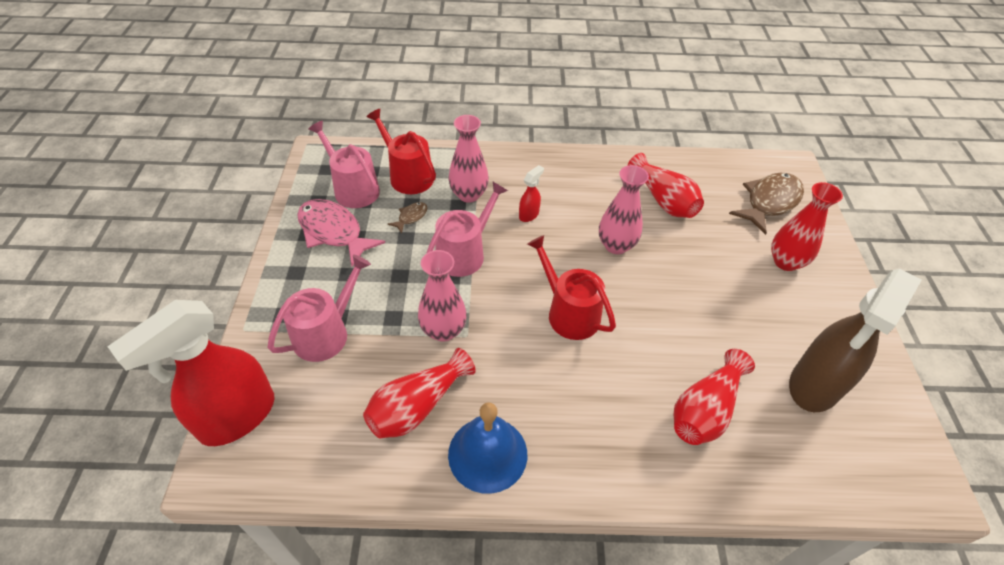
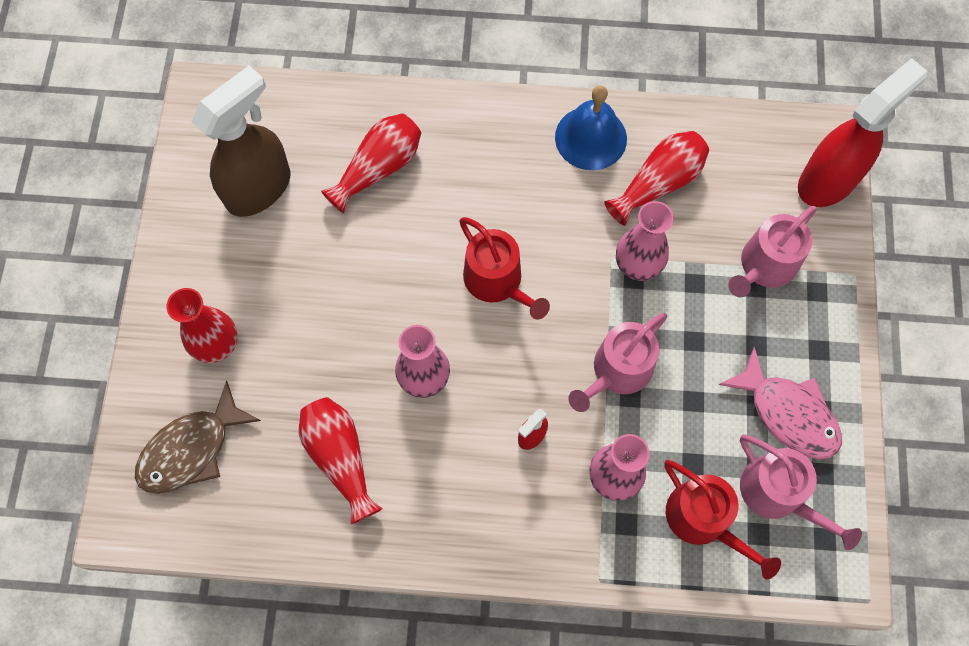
camera: 175 degrees left, 20 degrees up
(411, 217) = (690, 437): brown fish -> none

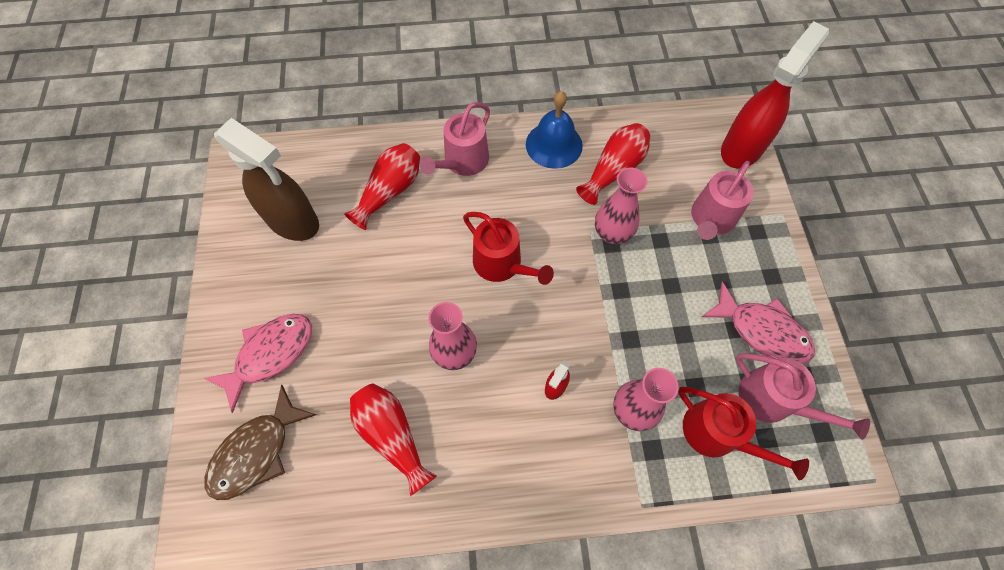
camera: 10 degrees left, 5 degrees down
(217, 344) = (270, 354): red vase -> pink fish
(259, 188) = (293, 221): brown spray bottle -> brown spray bottle turned 90 degrees clockwise
(617, 371) = (615, 320): pink watering can -> pink watering can (463, 161)

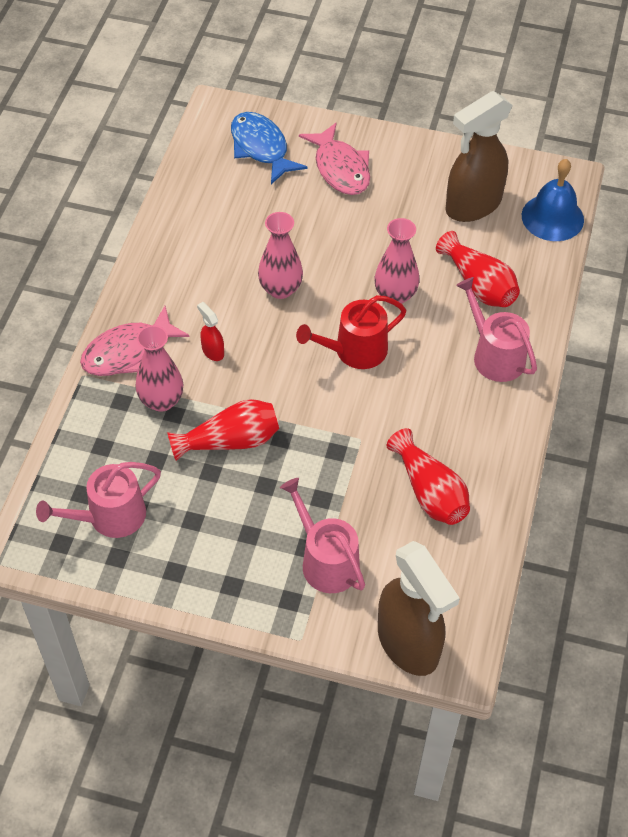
camera: 110 degrees right, 10 degrees down
(256, 451) = (261, 148): brown fish -> blue fish
(392, 435) = (230, 230): red vase -> red vase (230, 441)
(554, 144) = (487, 446): blue bell -> blue bell (552, 217)
(612, 233) = (349, 457): pink vase -> pink vase (395, 295)
(717, 434) = (106, 456): red watering can -> none
(742, 148) = (408, 644): red spray bottle -> brown spray bottle
(762, 331) = (179, 543): pink fish -> pink fish (128, 352)

